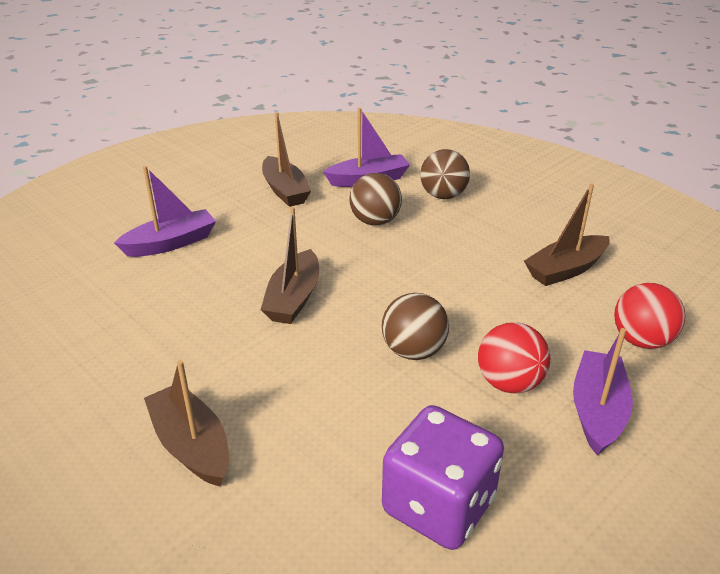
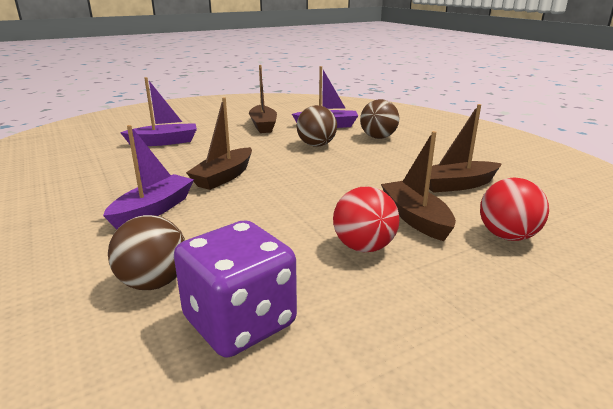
camera: 15 degrees right, 10 degrees down
(191, 445) = (74, 247): brown boat -> brown boat (415, 218)
(413, 351) = (294, 216): brown ball -> brown ball (154, 283)
(597, 411) = (438, 278): purple boat -> purple boat (153, 210)

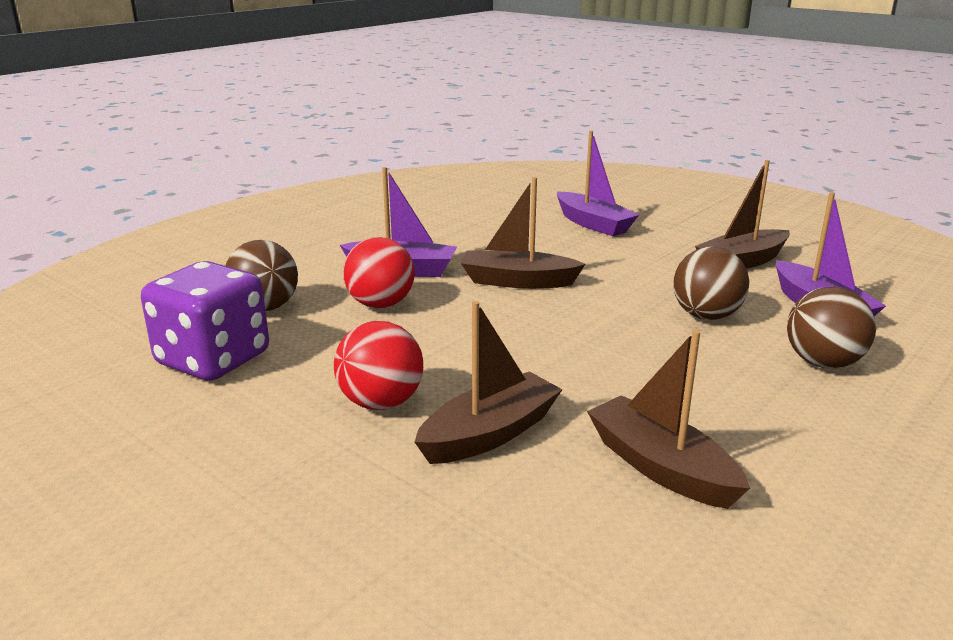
camera: 70 degrees right, 0 degrees up
(507, 236) = (480, 527): red ball -> red ball (380, 304)

